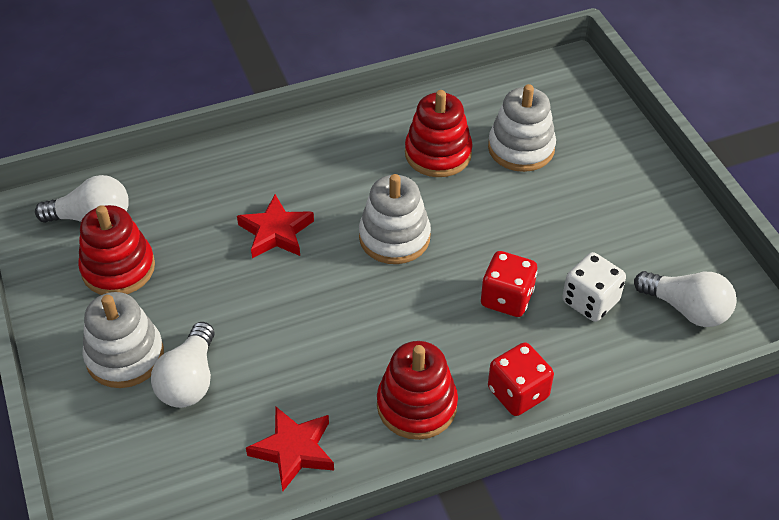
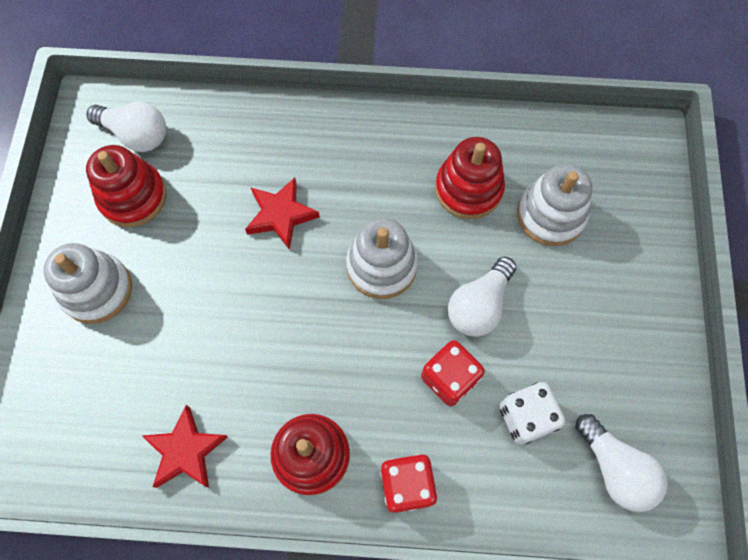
camera: 25 degrees right, 20 degrees up
(189, 380) = (136, 338): white light bulb -> white light bulb (479, 305)

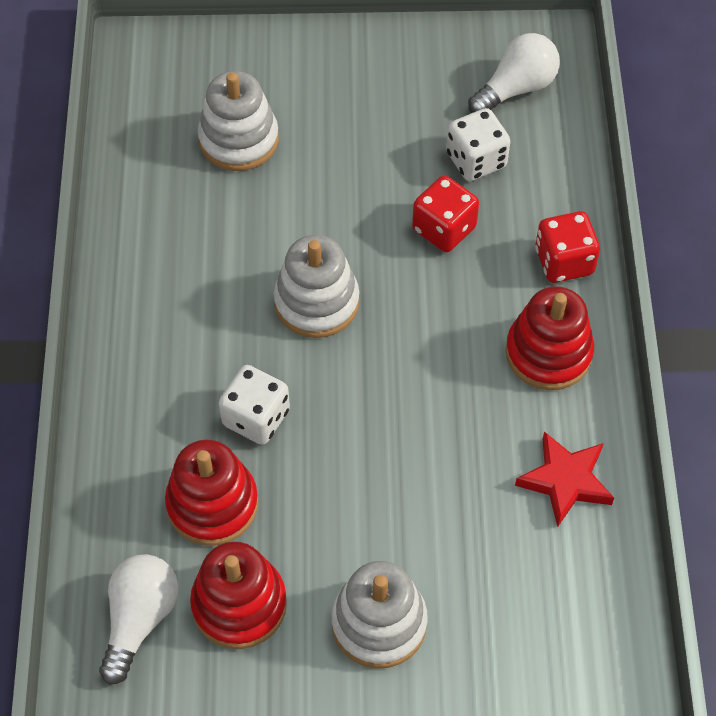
camera: 95 degrees left, 10 degrees down
(281, 215) = (256, 418): red star -> white dice
(468, 189) = (209, 219): red stacking toy -> red stacking toy (212, 504)
(479, 305) = (356, 204): white light bulb -> none

